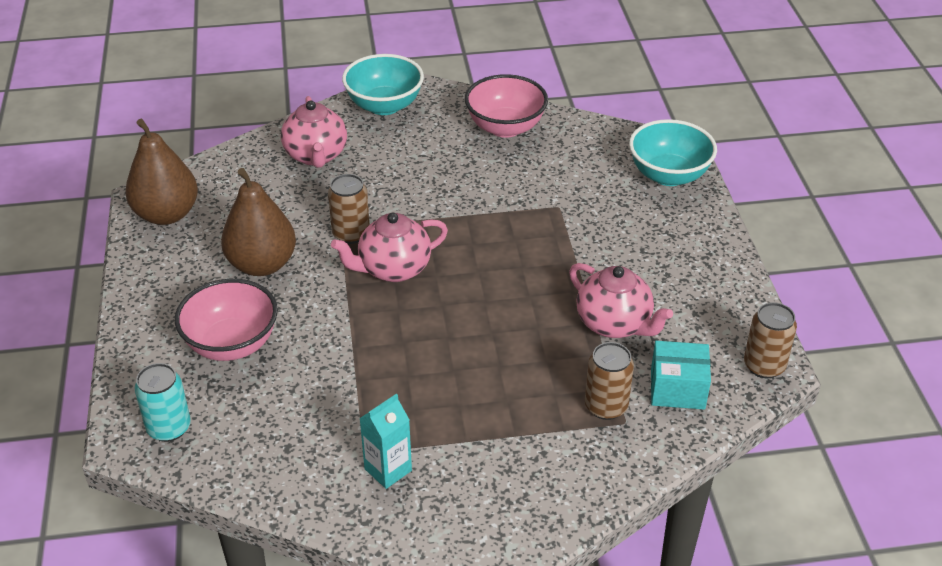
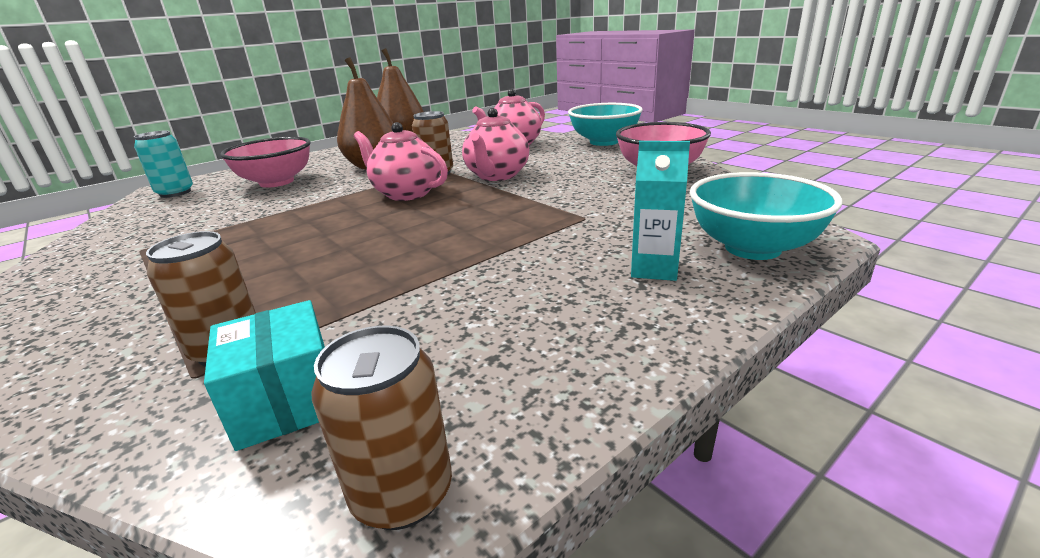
camera: 60 degrees right, 15 degrees down
(388, 470) = (109, 265): turquoise carton -> turquoise carton (654, 269)
(614, 324) = (410, 304): pink teapot -> pink teapot (497, 176)

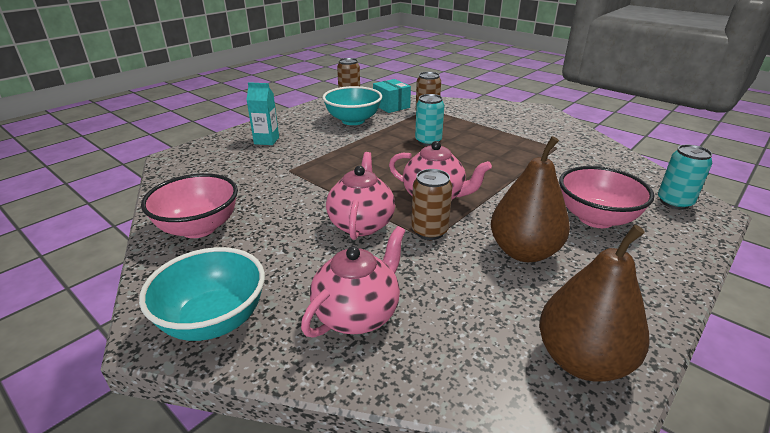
camera: 170 degrees right, 5 degrees up
(329, 263) = (428, 141): none -> turquoise can
(752, 248) = (211, 151): turquoise bowl -> turquoise bowl (353, 120)

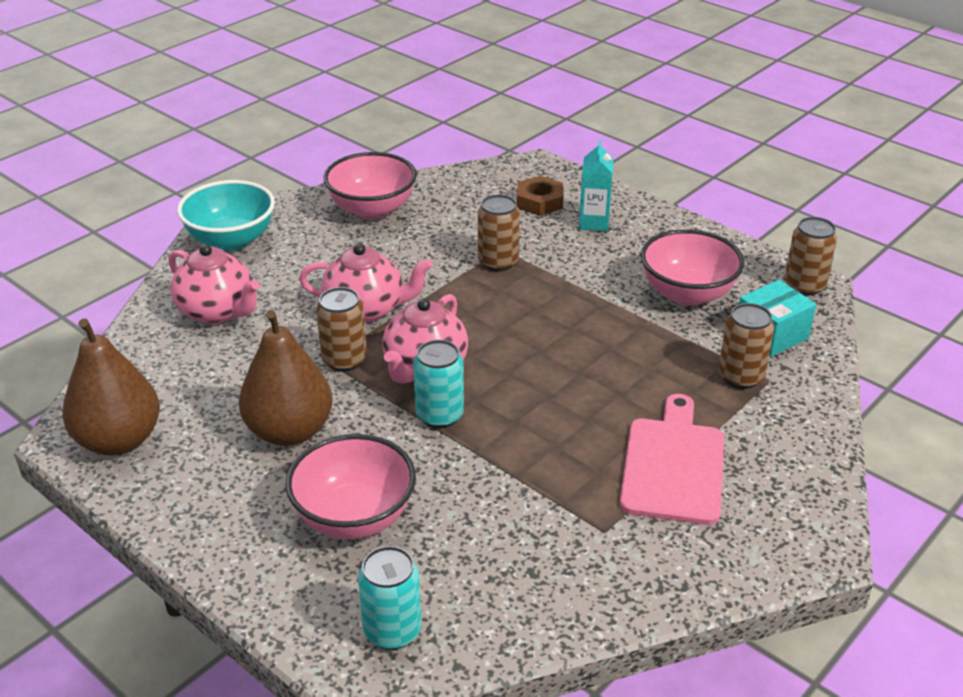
camera: 90 degrees right, 5 degrees up
(228, 156) = (539, 201): none -> brown nut
(305, 172) = (498, 262): none -> brown can
(353, 120) = (687, 294): turquoise bowl -> pink bowl
(428, 141) = (611, 372): turquoise can -> turquoise can (439, 415)
(500, 131) = (673, 465): none -> pink cutting board

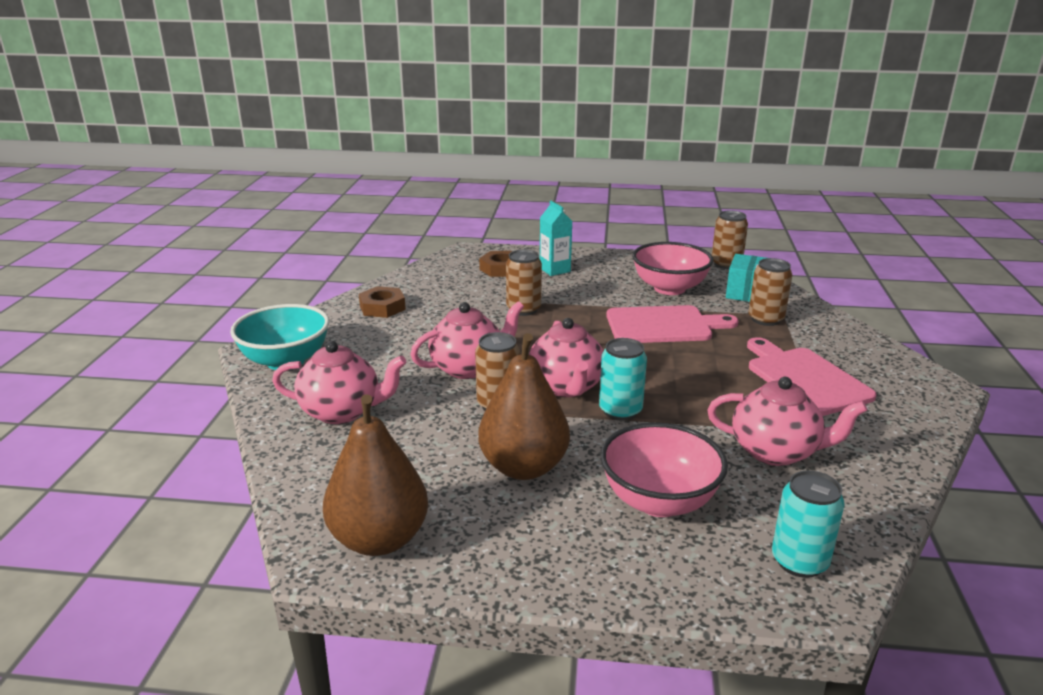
camera: 35 degrees left, 10 degrees down
(372, 209) = (382, 307): pink bowl -> brown nut
(523, 526) = (776, 452): none -> pink teapot
(614, 338) = (663, 325): none -> pink cutting board

